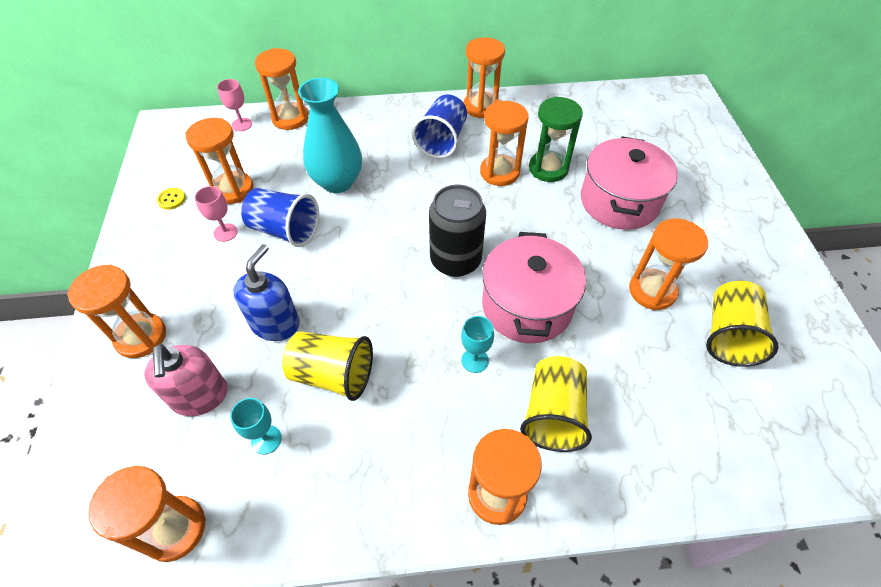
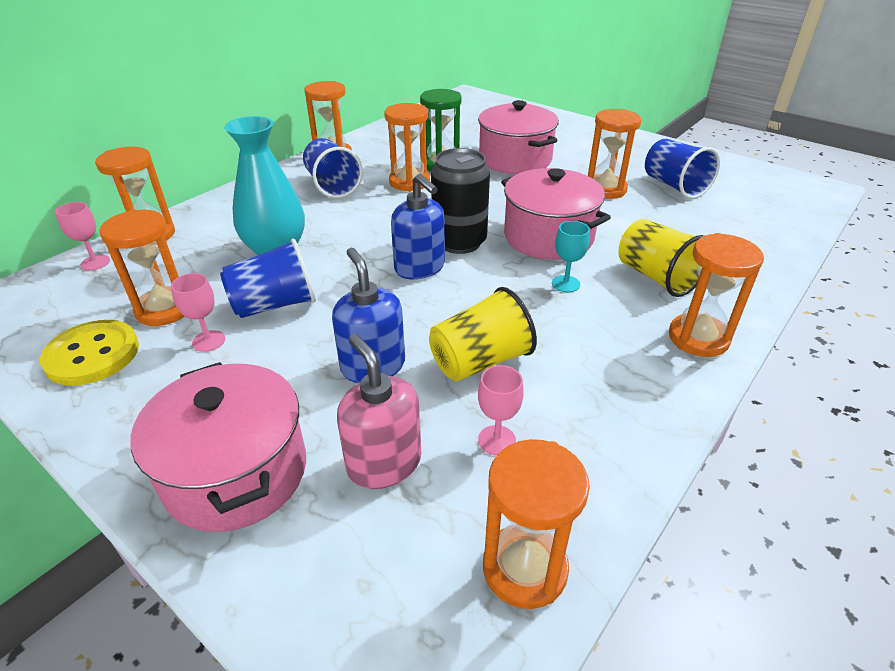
camera: 45 degrees left, 15 degrees down
(141, 337) = (236, 472): orange hourglass -> pink pot
(171, 199) = (92, 355): yellow button -> yellow button, size x2.22
(200, 396) = (384, 463): pink soap dispenser -> pink soap dispenser turned 150 degrees counterclockwise
(266, 439) = (497, 440): turquoise goblet -> pink goblet
(399, 264) = (420, 268): none -> blue soap dispenser
(728, 335) = (674, 186): yellow cup -> blue cup

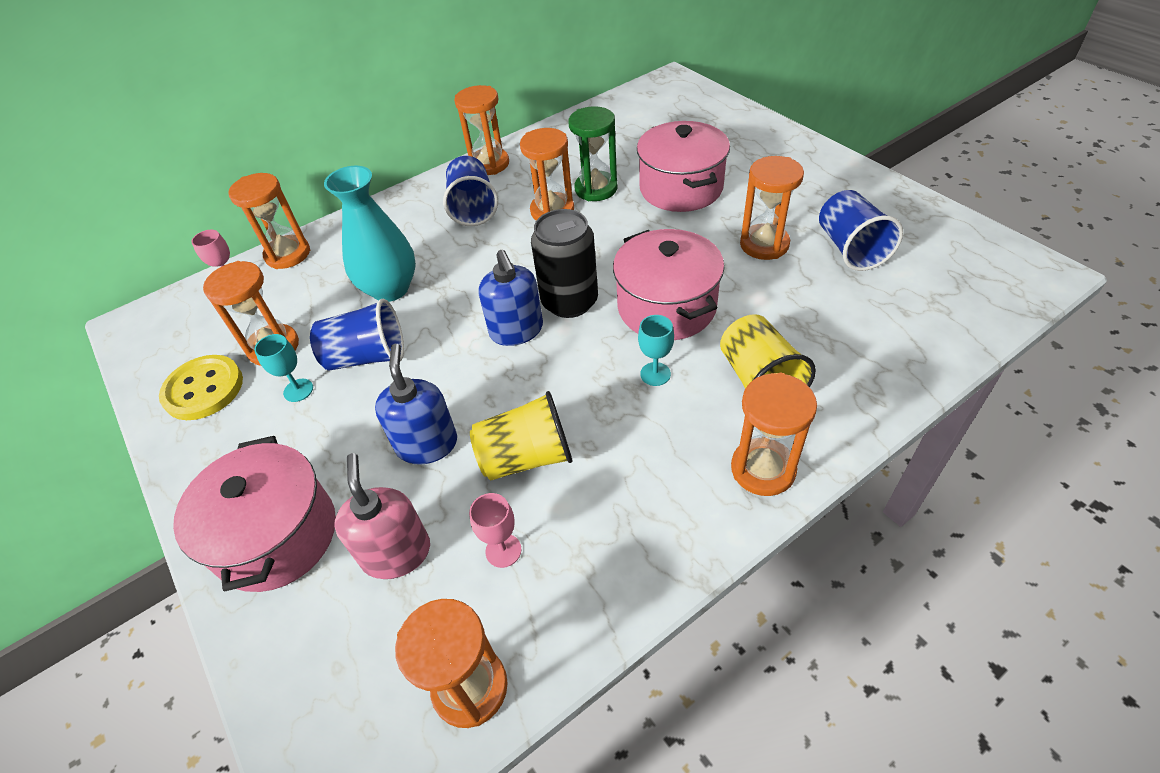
camera: 20 degrees right, 10 degrees up
(208, 341) = (298, 390): pink goblet -> turquoise goblet

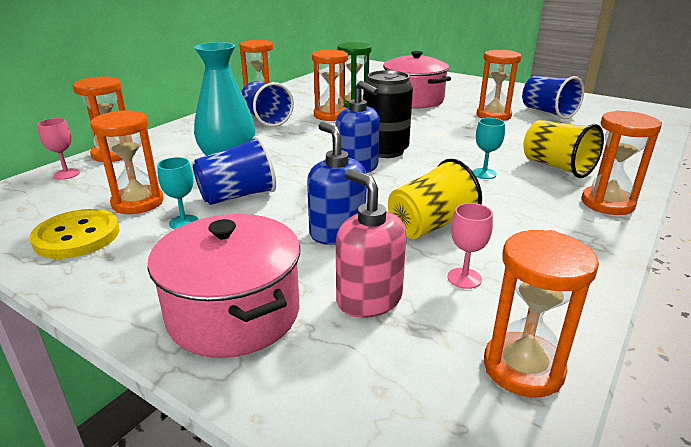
camera: 25 degrees left, 20 degrees down
(666, 307) = (458, 145): pink pot -> none

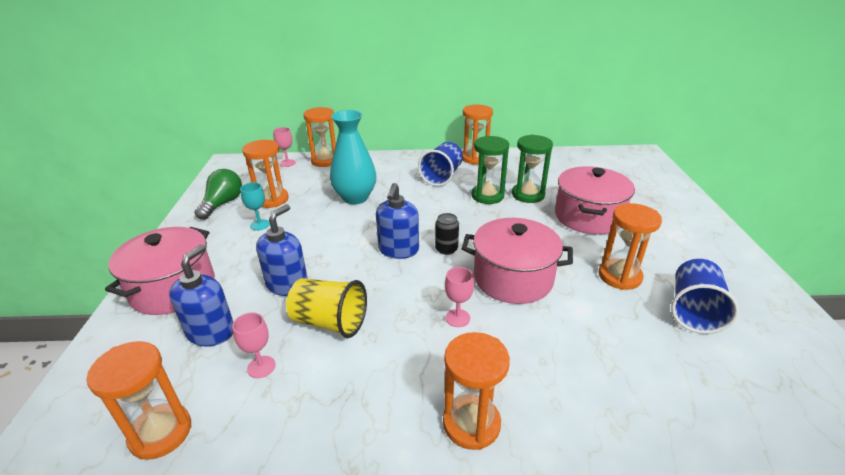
camera: 55 degrees right, 5 degrees up
(77, 236) = (223, 204): yellow button -> green light bulb
(237, 196) = (308, 225): blue cup -> none
(330, 115) = (487, 196): orange hourglass -> green hourglass
(369, 299) = (211, 332): pink soap dispenser -> blue soap dispenser
(385, 151) = (446, 249): black can -> black can, size x0.52
(457, 142) = (513, 278): none -> pink pot
(484, 173) = (457, 318): turquoise goblet -> pink goblet
(557, 167) = (528, 362): yellow cup -> none

